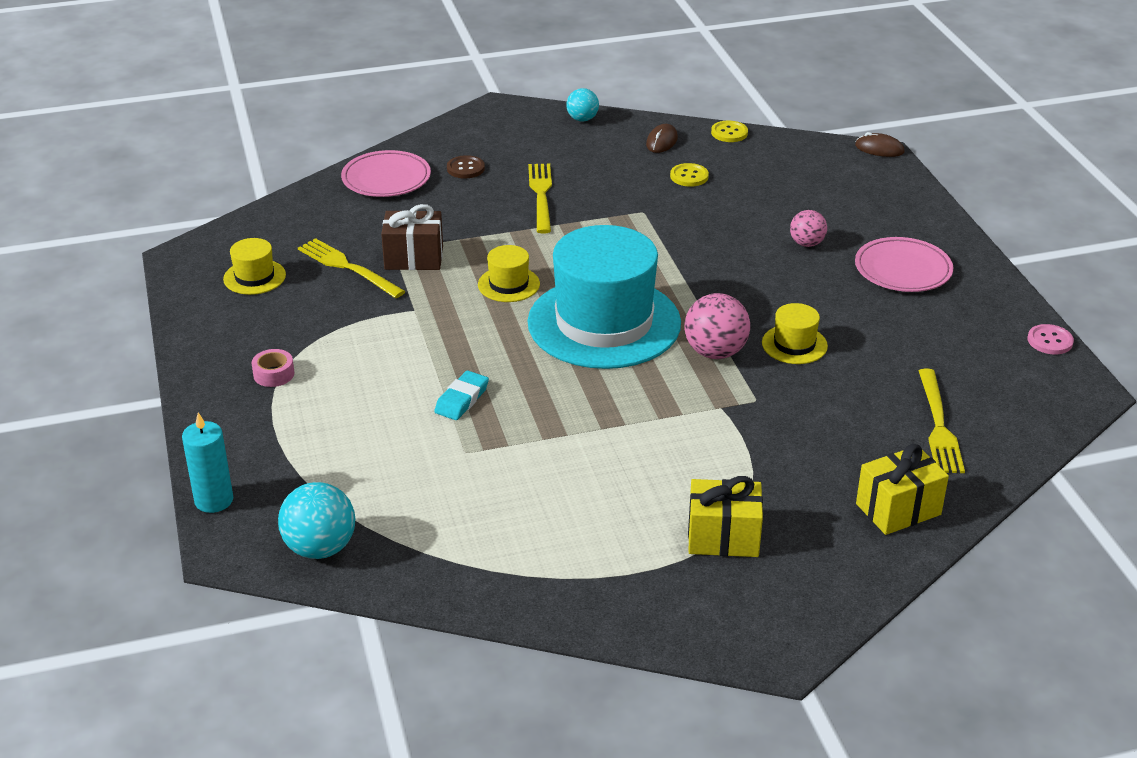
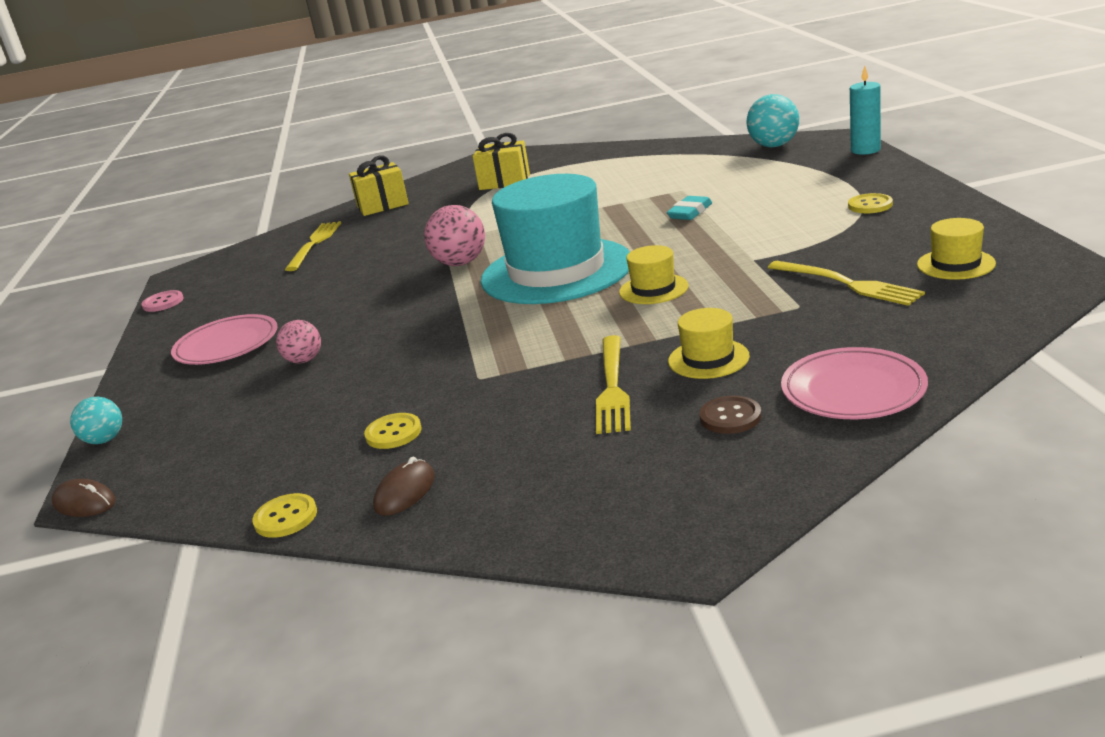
camera: 170 degrees left, 10 degrees down
(274, 374) = (870, 205): pink tape -> yellow button
(414, 258) = (770, 300): brown gift -> none
(582, 119) = (527, 531): turquoise ball -> turquoise ball (105, 440)
(794, 344) = (386, 276): yellow hat -> yellow hat (708, 359)

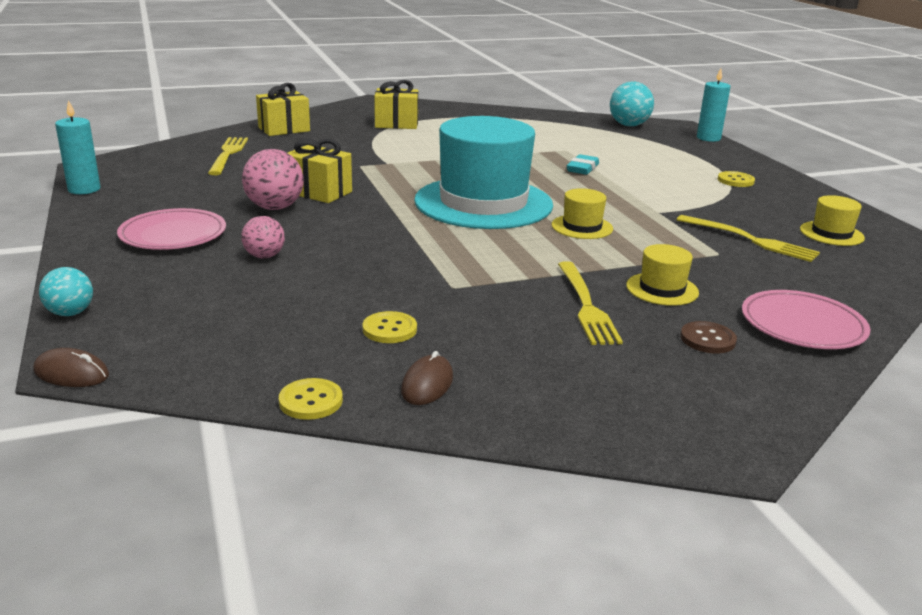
camera: 15 degrees left, 0 degrees up
(163, 302) = (84, 189): pink button -> turquoise candle
(388, 279) = (319, 192): none -> yellow gift
(460, 263) = (386, 187): pink ball -> pink ball (275, 208)

